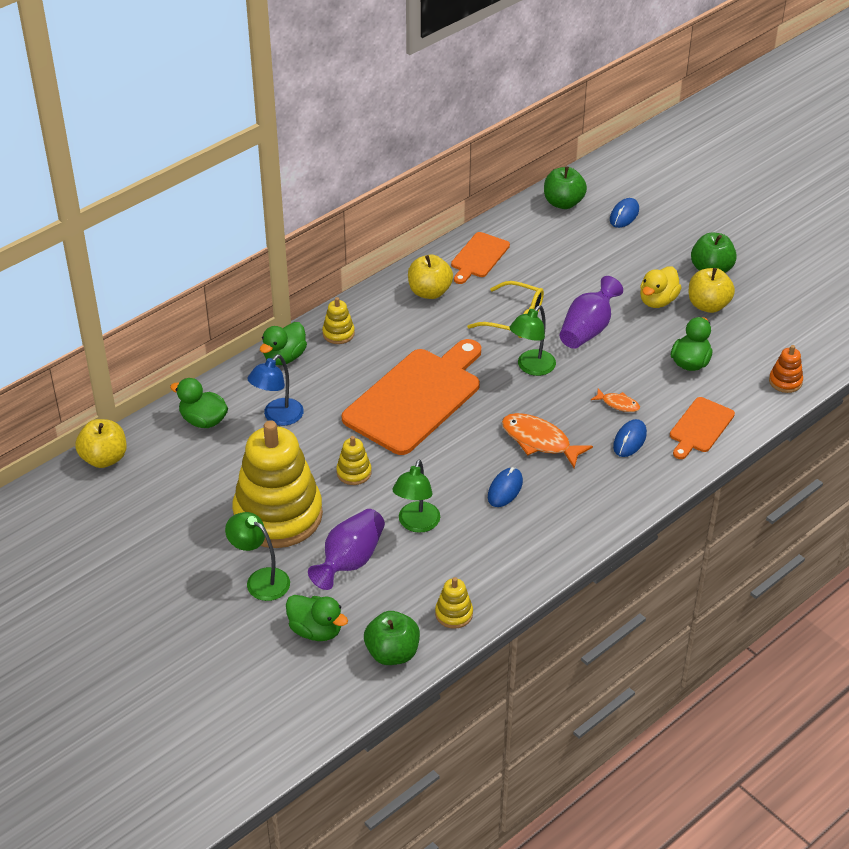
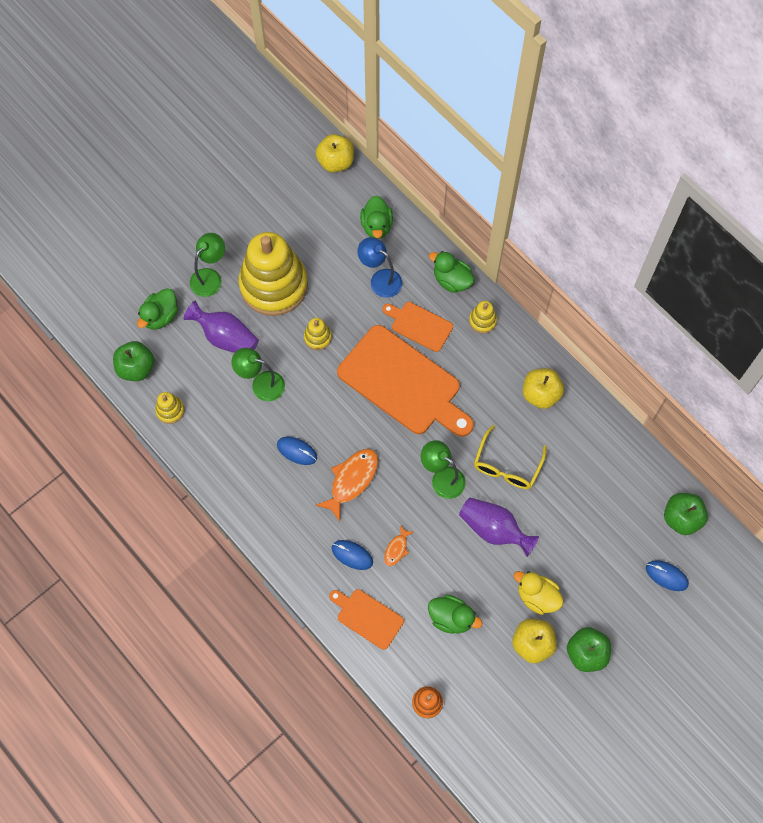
camera: 90 degrees right, 25 degrees up
(203, 420) = (376, 226): green duck -> green duck turned 150 degrees clockwise
(479, 257) = (592, 437): orange cutting board -> orange cutting board (419, 325)

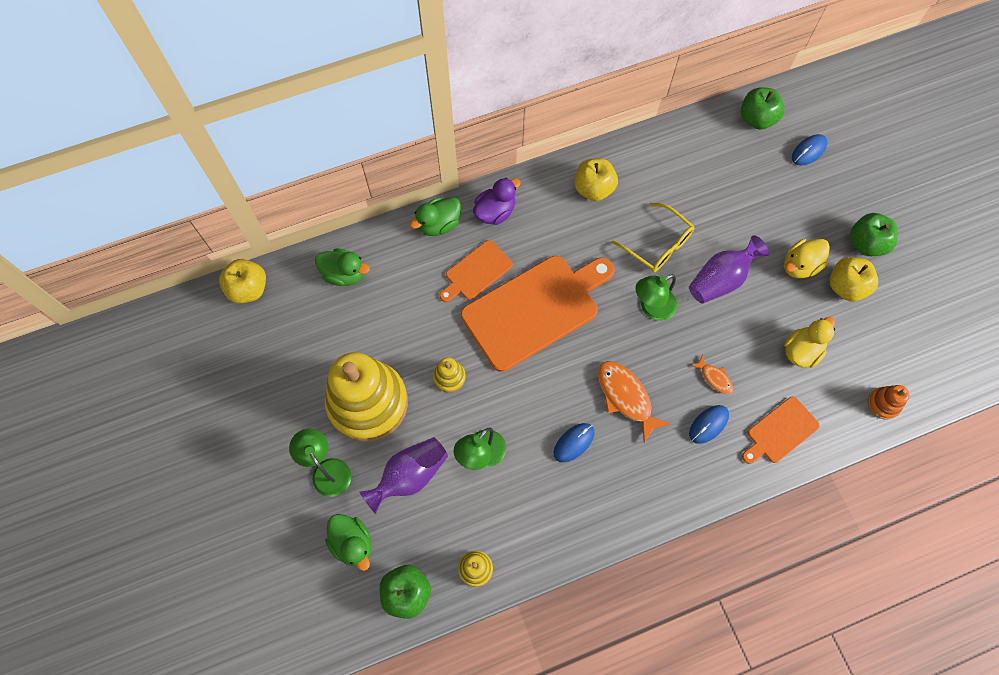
camera: 70 degrees left, 0 degrees up
(380, 279) = (408, 291): blue lamp -> none
(451, 618) = (801, 351): green duck -> yellow duck
(482, 321) = (495, 212): yellow stacking toy -> purple duck

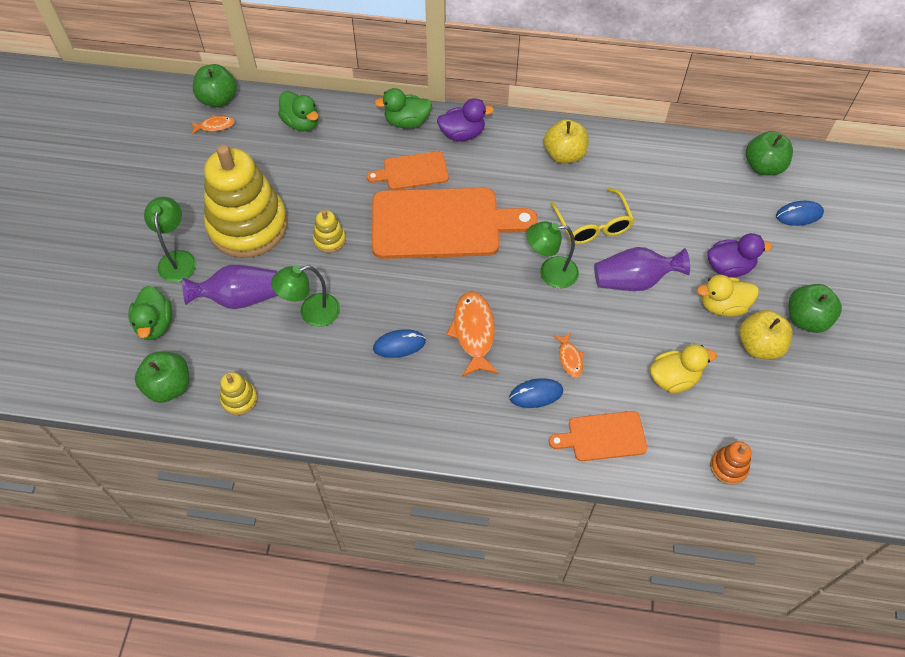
camera: 30 degrees right, 10 degrees down
(248, 289) = (218, 99): yellow apple -> green apple
(265, 318) = (215, 126): none -> orange fish
(784, 228) = (729, 267): none -> purple duck

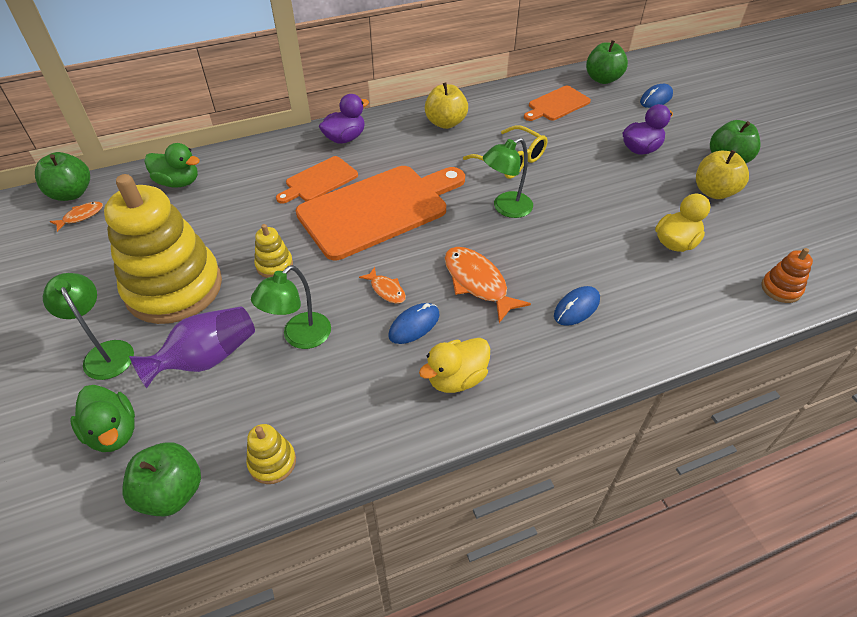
camera: 30 degrees left, 10 degrees down
(407, 122) = (286, 147): green duck -> none
(569, 358) = (579, 266): orange fish -> orange fish (386, 290)
(603, 436) = (663, 314): orange cutting board -> orange cutting board (557, 104)
(634, 281) = (579, 186): purple vase -> none
(722, 306) = (661, 176): yellow duck -> yellow duck (456, 378)

